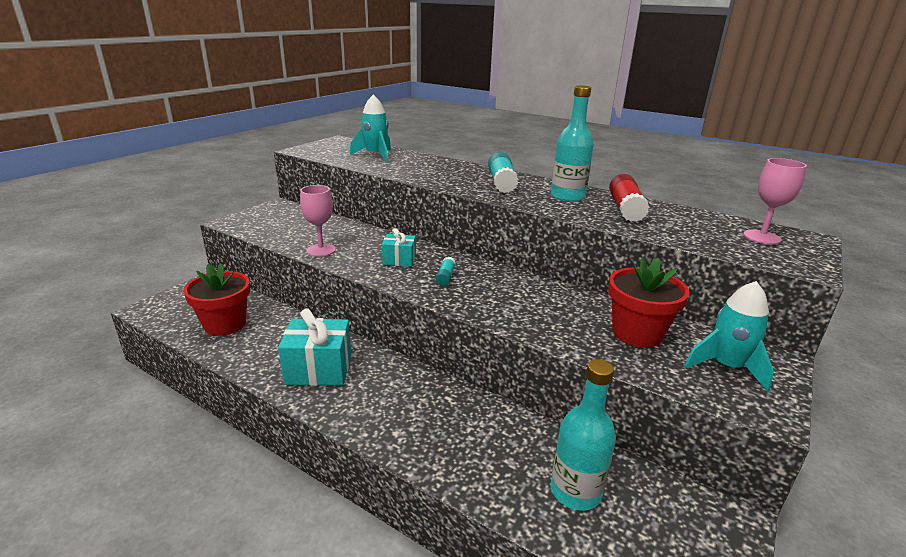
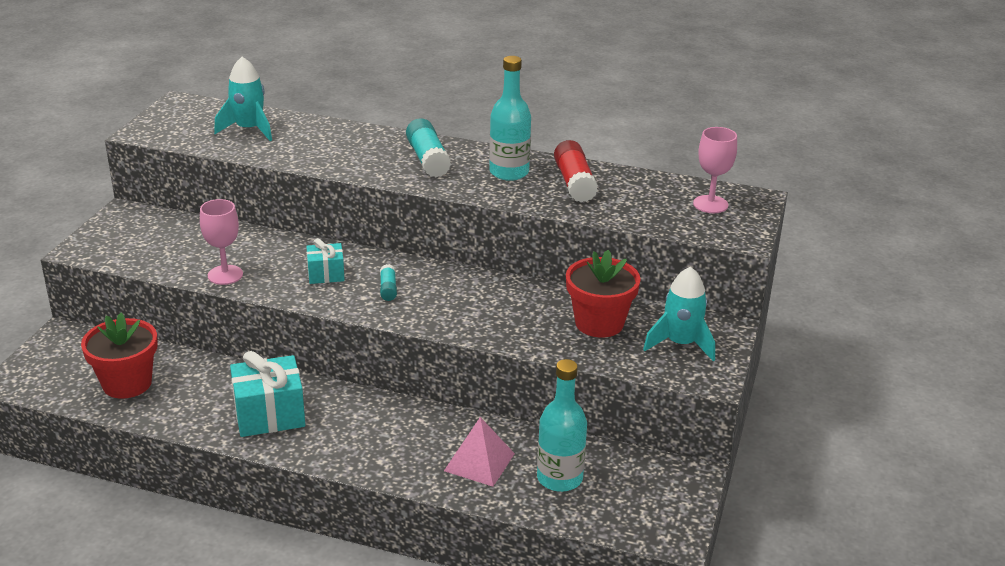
camera: 15 degrees left, 5 degrees up
(493, 453) = (479, 462): none -> pink pyramid

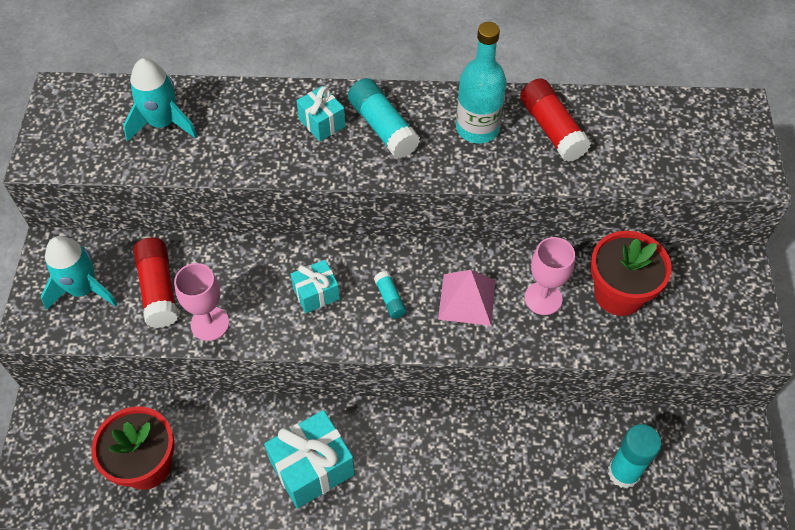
camera: 15 degrees left, 25 degrees up
(195, 249) = (158, 289): none -> red glue stick
(378, 149) = (322, 123): none -> turquoise gift
(479, 462) = (541, 473): pink pyramid -> pink pyramid (467, 299)
(559, 478) = (623, 472): turquoise bottle -> turquoise glue stick
(680, 344) = (707, 303): turquoise rocket -> turquoise rocket (83, 289)
(710, 204) = (701, 130): pink goblet -> pink goblet (543, 298)

